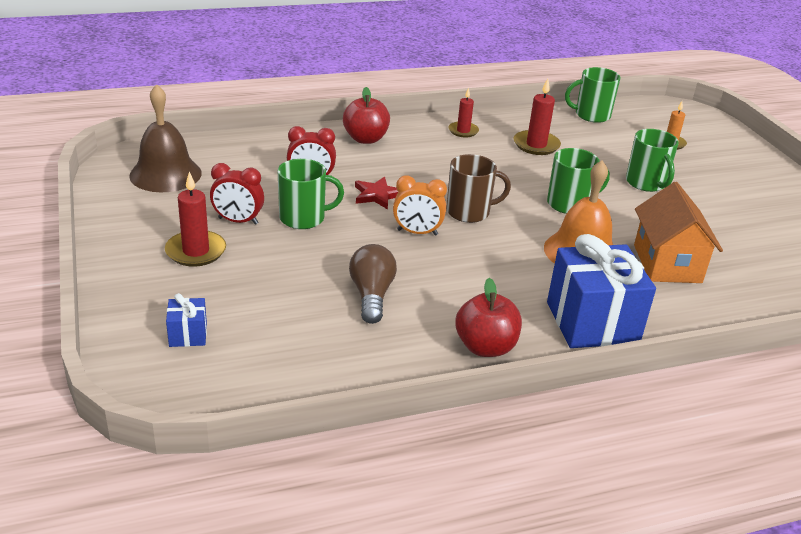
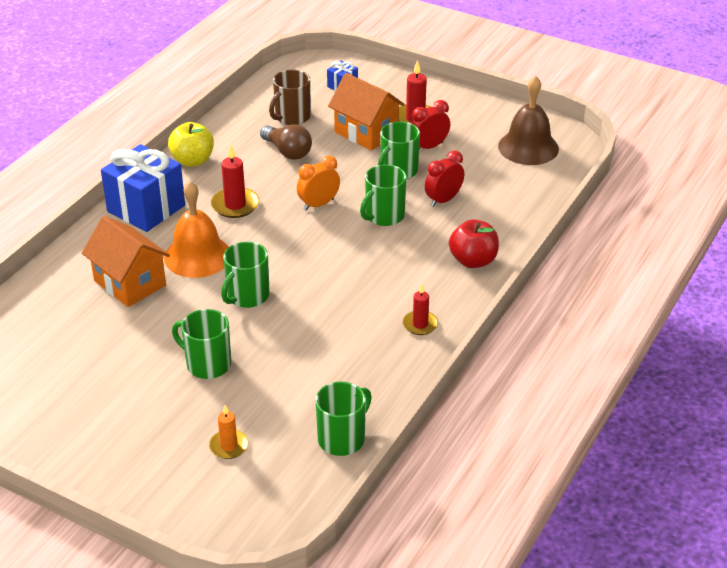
camera: 140 degrees right, 5 degrees up
(265, 267) = (366, 133): none -> orange house
(377, 195) = (384, 216): red star -> green mug
(469, 212) = (307, 241): brown mug -> brown mug (292, 117)
(485, 347) = (192, 161): red apple -> yellow apple
(536, 145) = (343, 350): red candle -> red candle (235, 205)

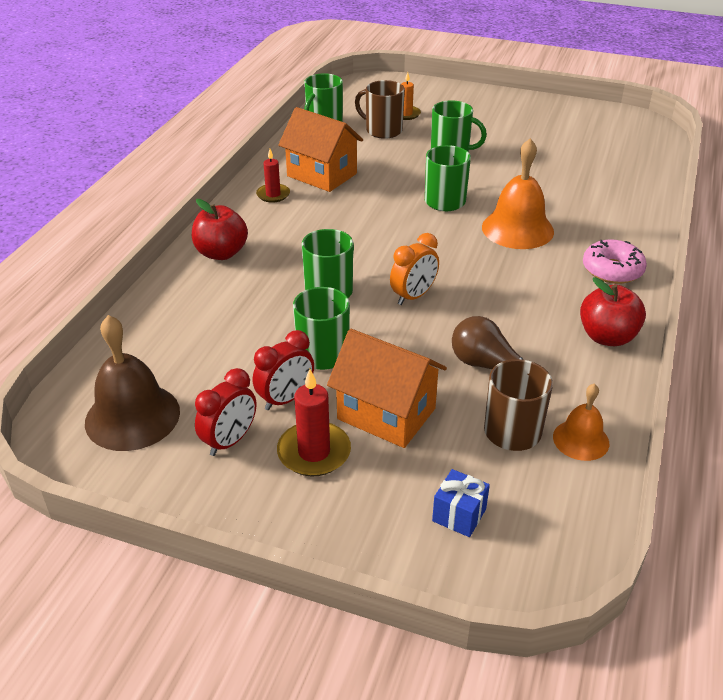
camera: 170 degrees right, 0 degrees up
(130, 283) = (565, 200): orange house -> orange house (322, 175)
(146, 208) = (612, 270): blue gift -> pink donut
(192, 161) = (607, 337): yellow apple -> red apple
(235, 205) = (513, 285): red candle -> none
(255, 109) = (581, 440): none -> orange bell
(271, 415) = (383, 130): none -> brown mug
(443, 200) = (258, 318): red clock -> red clock (230, 441)

